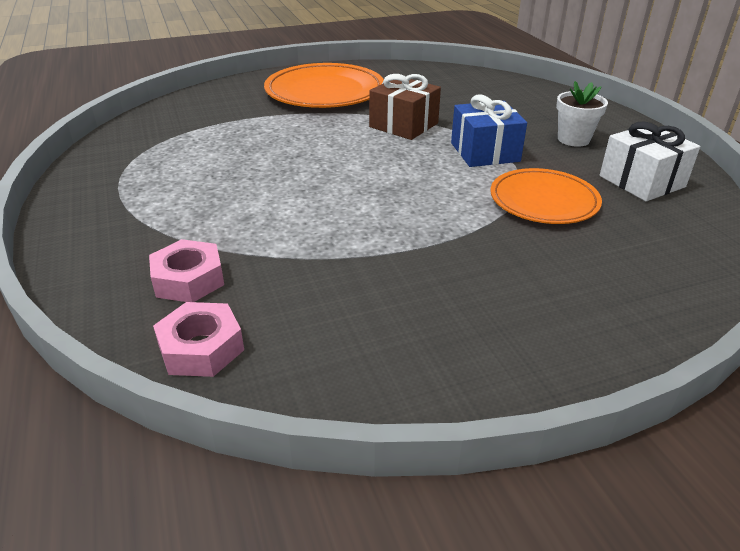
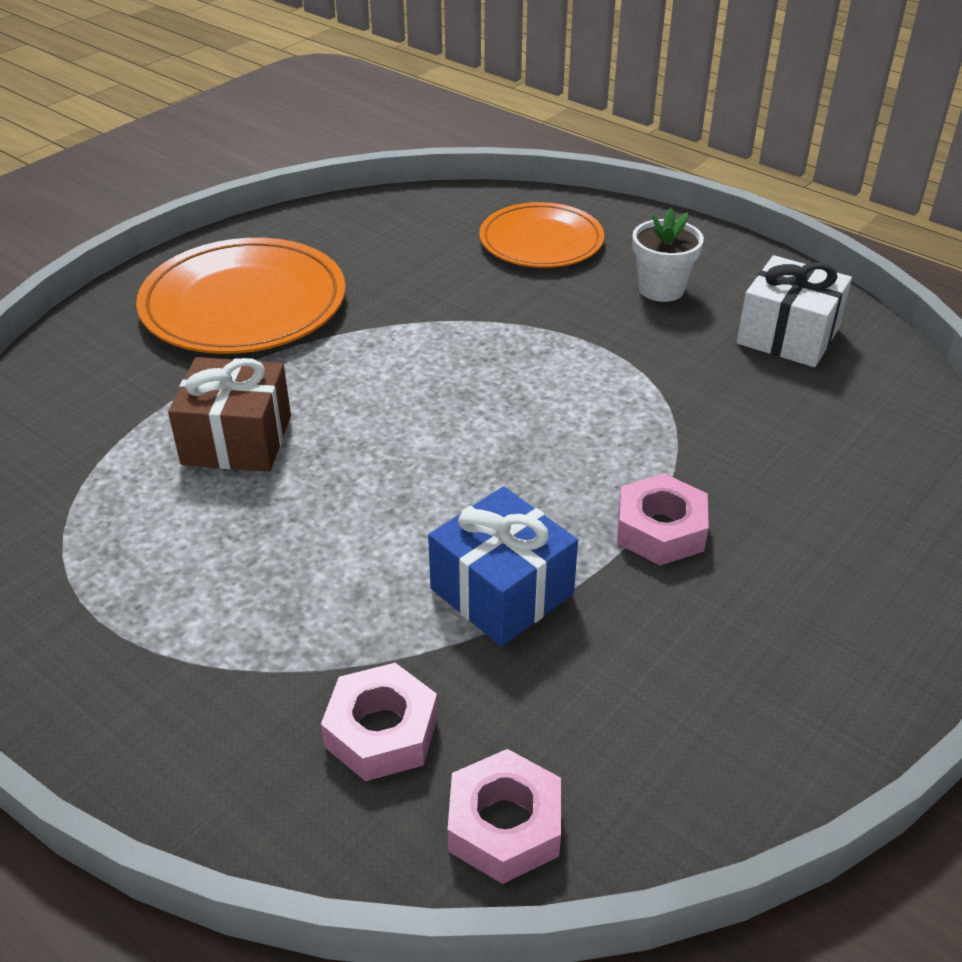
camera: 30 degrees left, 5 degrees up
(404, 125) = (423, 336): brown gift -> brown gift (237, 440)
(450, 247) = (660, 530): none -> pink nut
(484, 152) = (572, 350): blue gift -> blue gift (501, 591)
(543, 201) = (706, 409): orange plate -> orange plate (541, 241)

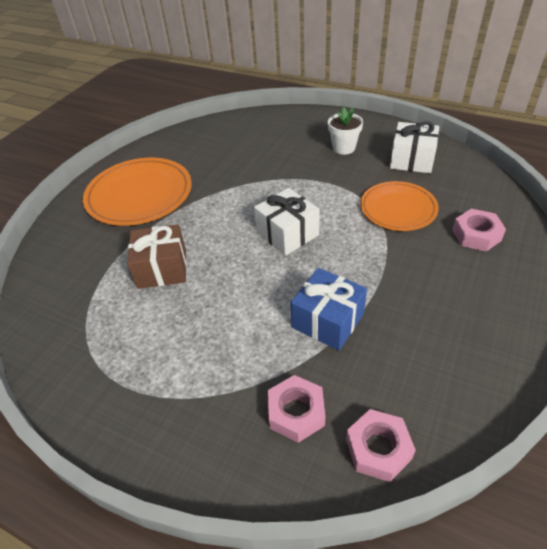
camera: 10 degrees left, 5 degrees up
(488, 425) = (287, 234): none -> white gift
(541, 241) = (277, 135): orange plate -> orange plate (398, 209)
(660, 530) = (392, 271): pink nut -> pink nut (476, 235)

